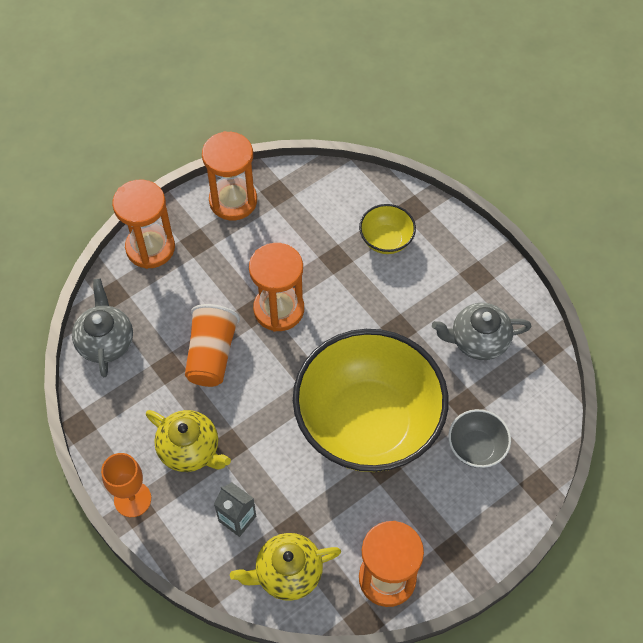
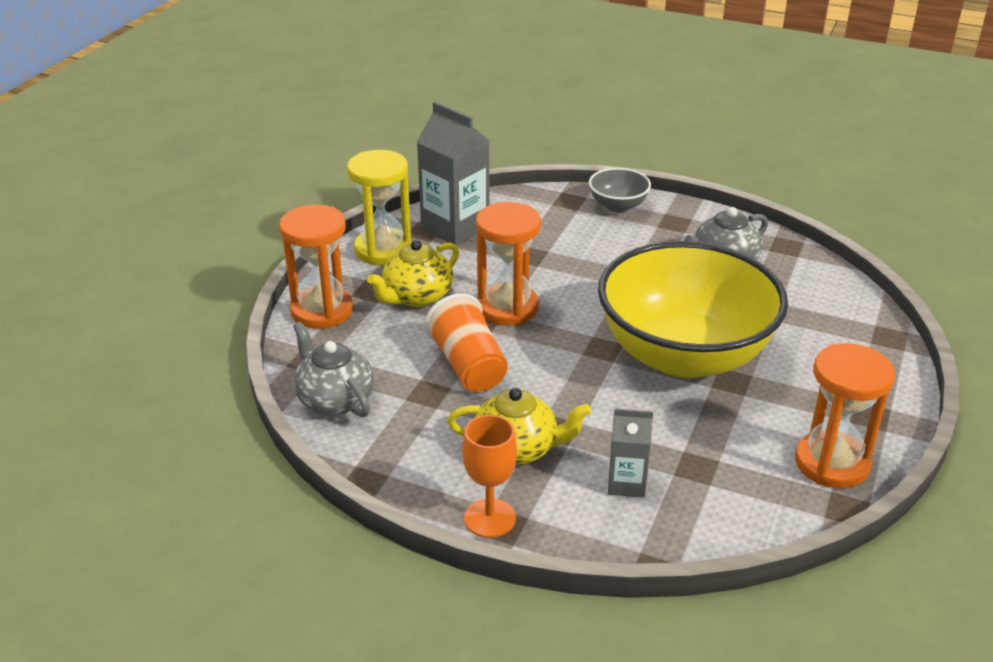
camera: 30 degrees left, 25 degrees down
(233, 201) = (383, 250): orange hourglass -> yellow hourglass
(287, 573) = (727, 505): yellow teapot -> yellow teapot (416, 296)
(302, 200) = (455, 228): none -> grey carton
(386, 240) = (566, 227): yellow bowl -> none
(476, 447) = (804, 333): grey bowl -> grey bowl (618, 206)

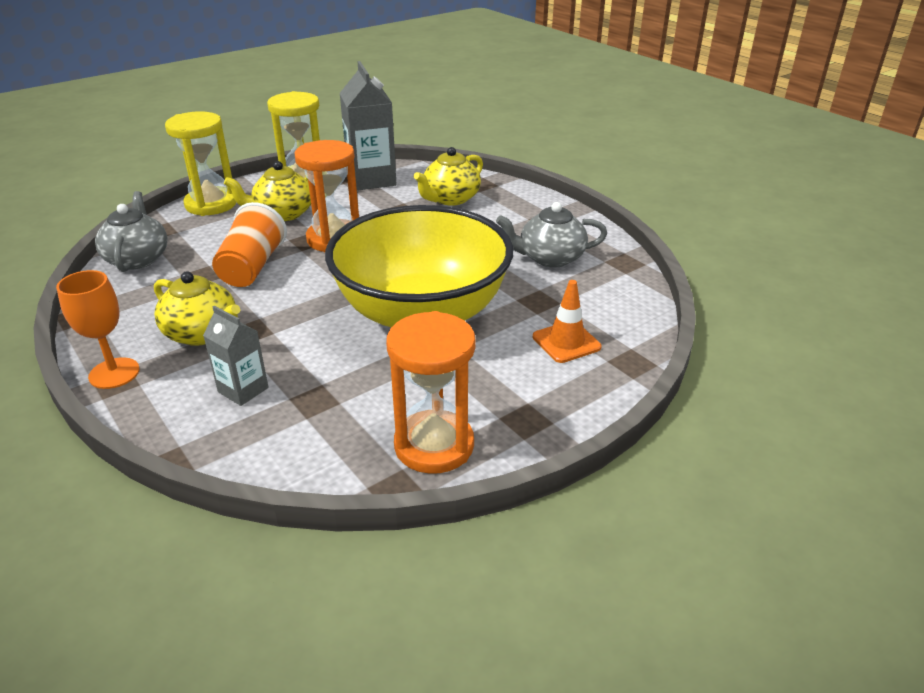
camera: 30 degrees right, 0 degrees up
(322, 311) = (211, 204): orange hourglass -> yellow hourglass
(561, 226) = (450, 199): none -> yellow teapot
(618, 206) = (514, 197): grey bowl -> none
(825, 338) = (566, 342): none -> orange traffic cone

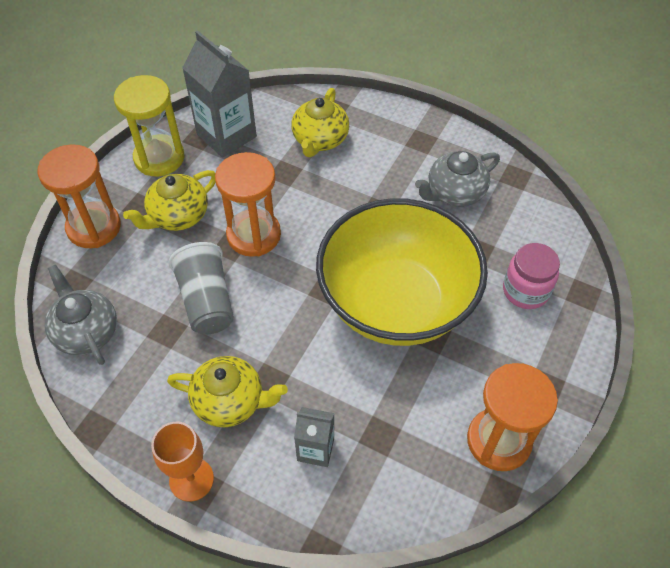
camera: 25 degrees left, 20 degrees up
(211, 204) = (94, 227): yellow hourglass -> orange hourglass
(252, 267) = (207, 301): orange cup -> grey cup
(566, 342) = (525, 291): orange traffic cone -> pink jar

